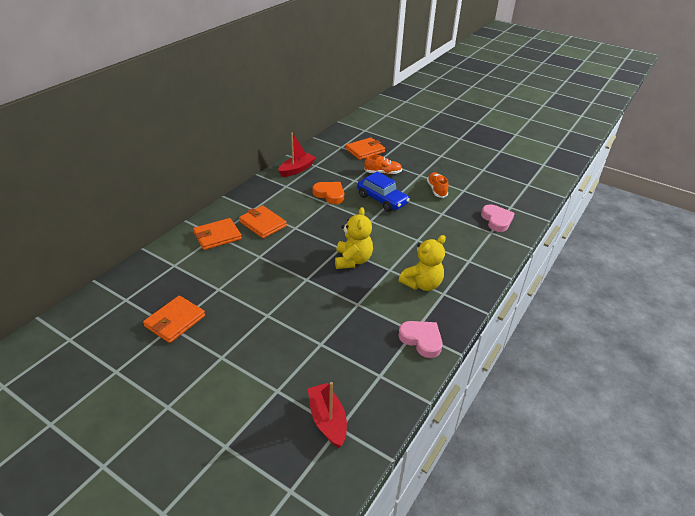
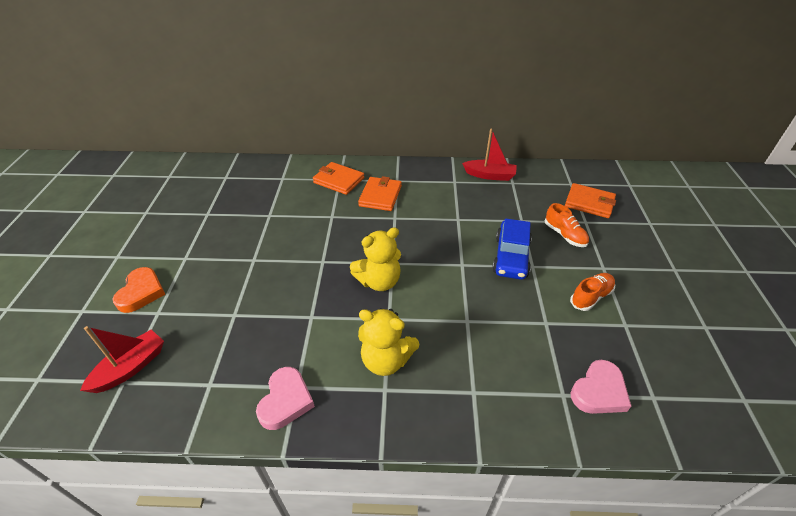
camera: 60 degrees right, 5 degrees up
(175, 321) = (215, 212): orange wallet -> none
(330, 194) = (474, 215): orange heart -> orange heart (141, 292)

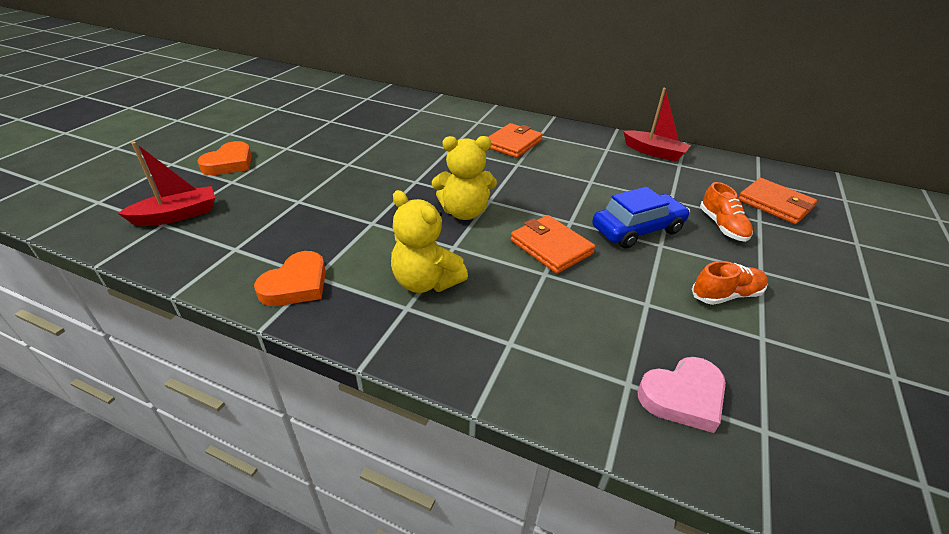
camera: 20 degrees right, 5 degrees down
(285, 401) = (296, 284): pink heart -> orange heart
(339, 180) = (476, 122): orange wallet -> orange wallet (551, 247)
(511, 257) = (637, 230): blue car -> blue car turned 150 degrees counterclockwise

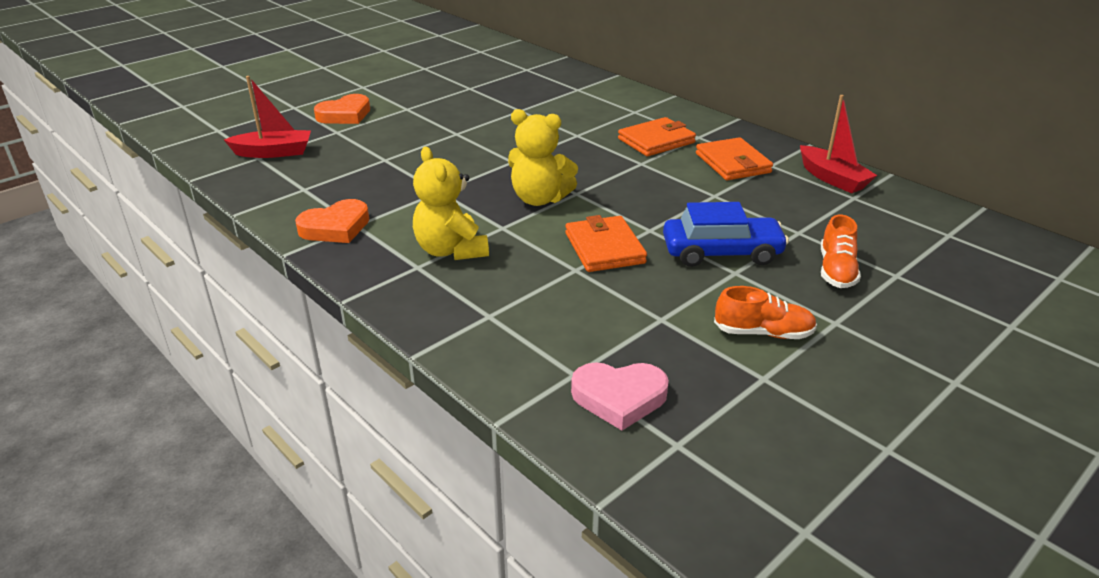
camera: 25 degrees right, 5 degrees down
(775, 204) = (941, 263): orange wallet -> orange wallet (732, 163)

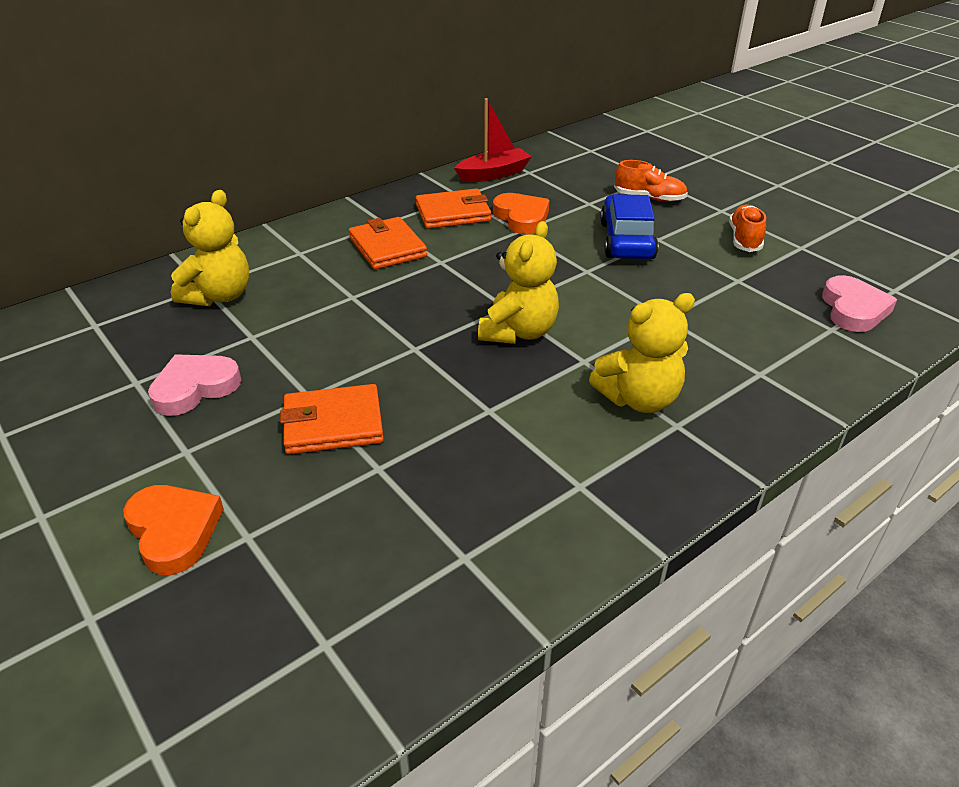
camera: 85 degrees left, 5 degrees up
(274, 152) = (310, 621): red boat -> none
(335, 227) = (588, 506): orange heart -> orange heart (521, 218)
(464, 102) = (195, 388): none -> pink heart
(567, 95) = (219, 296): none -> yellow teddy bear
(604, 248) = (624, 298): orange wallet -> orange wallet (333, 423)

